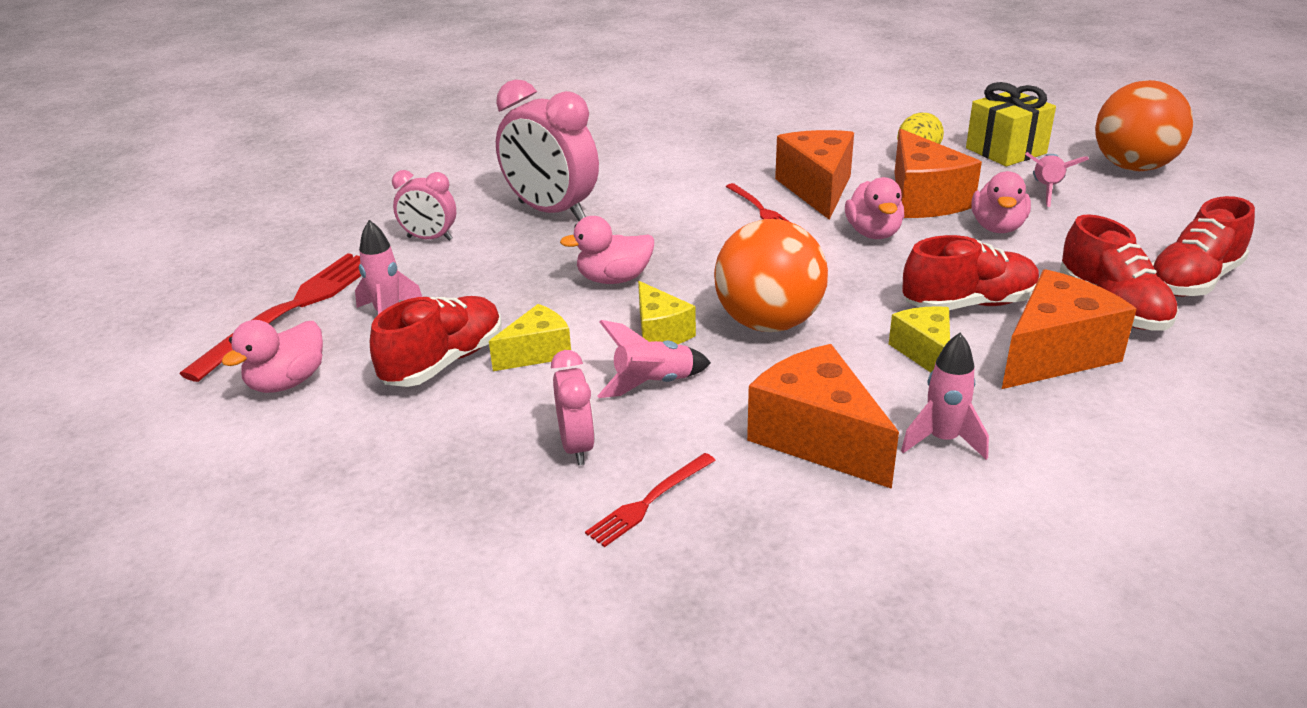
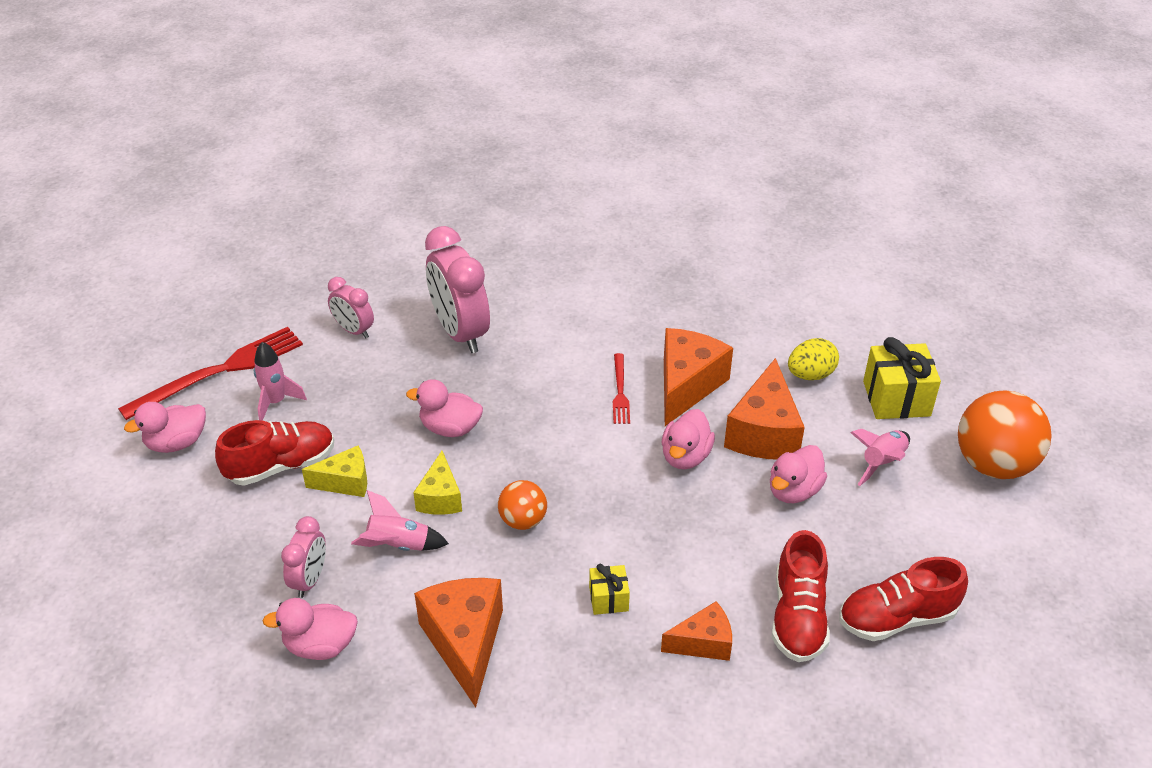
camera: 25 degrees right, 10 degrees up
(650, 500) = (320, 645): red fork -> pink duck
(768, 323) = (523, 520): orange ball -> orange ball, size x0.54
(924, 353) = (608, 599): yellow cheese -> yellow gift
(942, 440) = (546, 684): pink rocket -> none
(968, 304) = (687, 565): red shoe -> none
(1054, 354) = (703, 643): orange cheese -> orange cheese, size x0.59

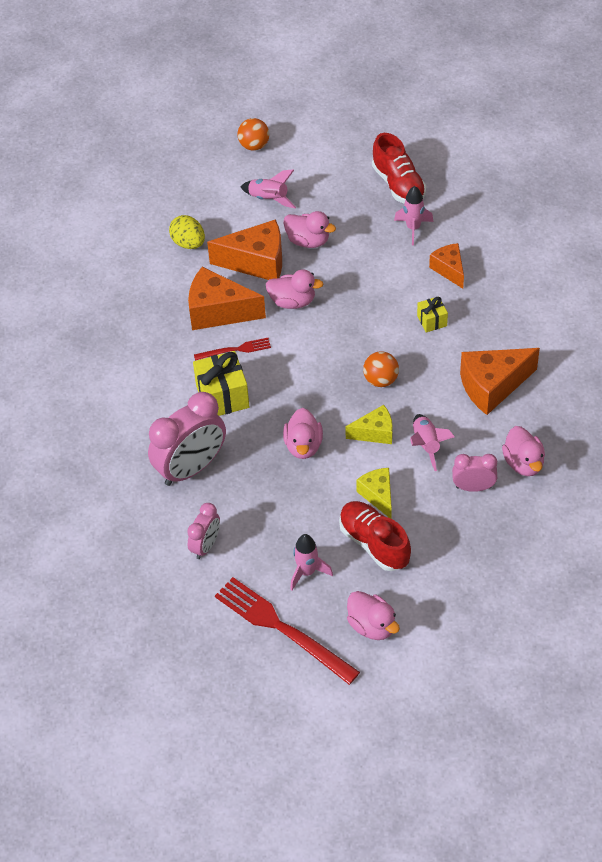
camera: 100 degrees left, 10 degrees up
(798, 616) = (413, 228): red shoe -> pink rocket
(896, 399) = (202, 195): yellow gift -> yellow gift (222, 396)
(993, 464) = (254, 145): orange ball -> orange ball, size x0.54

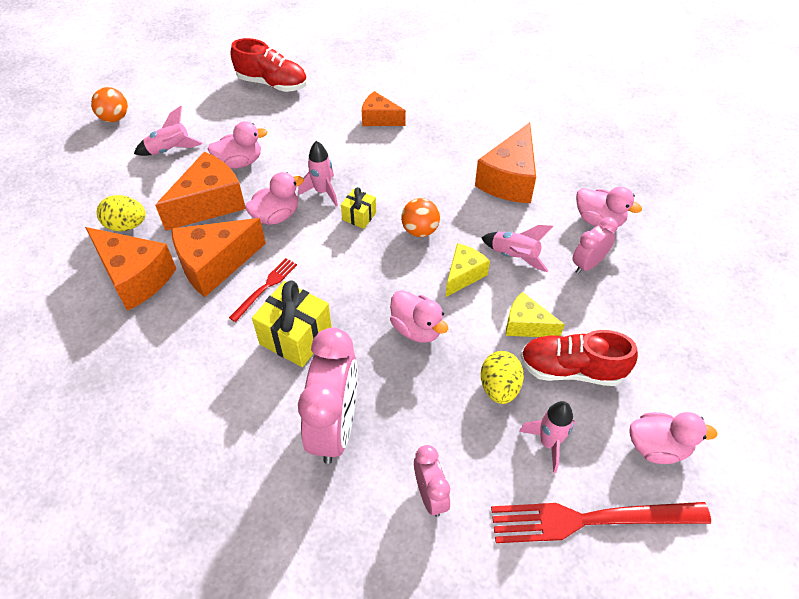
camera: 45 degrees left, 0 degrees up
(162, 287) = (135, 277): none -> orange cheese
(314, 519) = (499, 387): none -> yellow egg
(413, 228) = (318, 106): pink rocket -> pink rocket (322, 192)
(432, 321) = (408, 161): yellow gift -> yellow gift (359, 216)

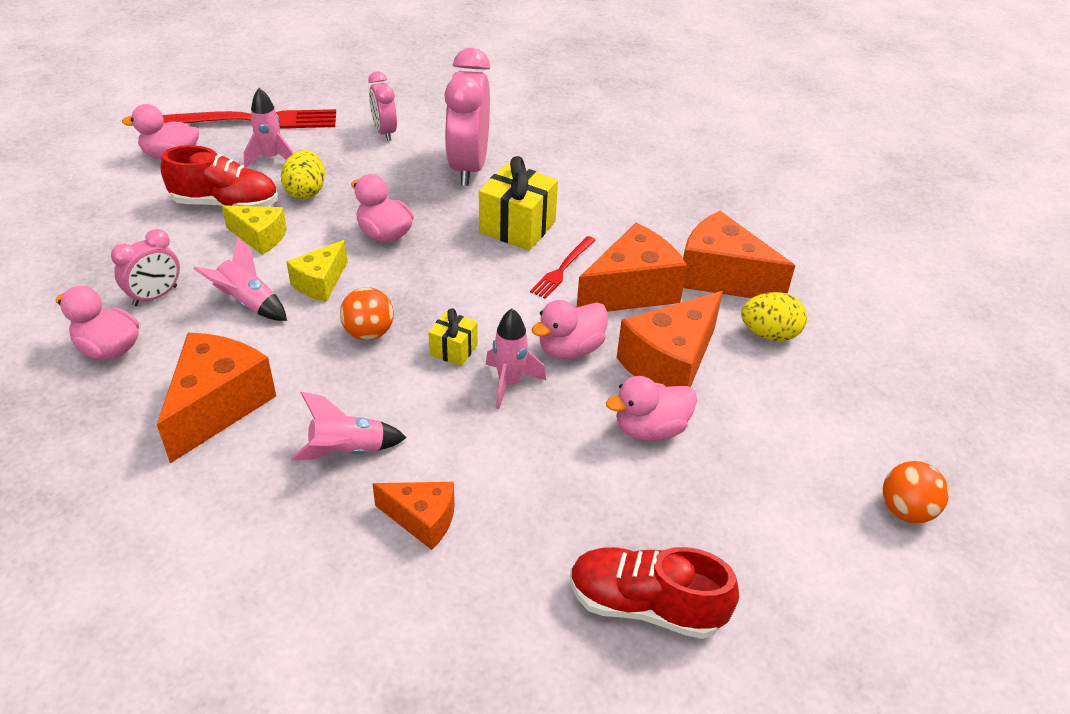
camera: 175 degrees right, 10 degrees down
(170, 150) = (772, 448): pink rocket -> pink rocket (347, 451)

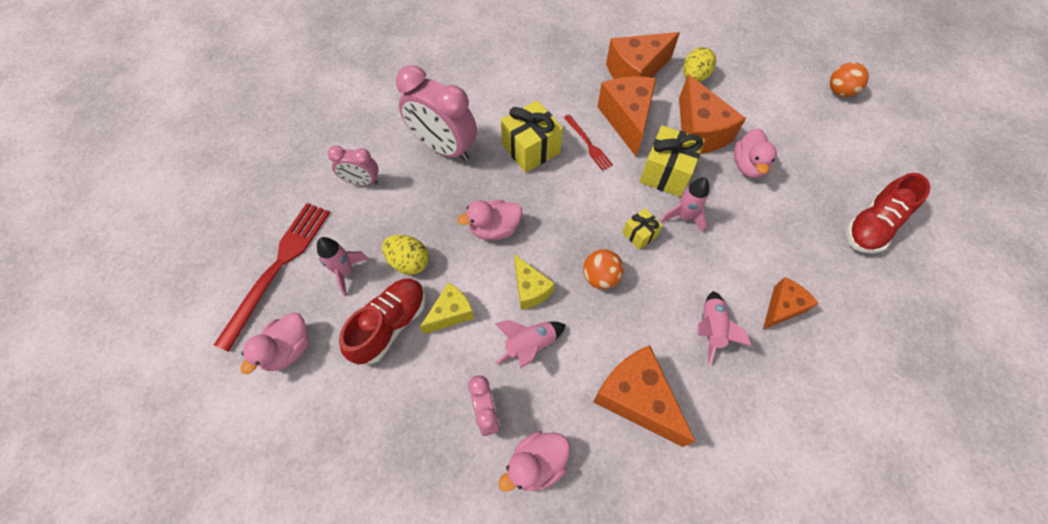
camera: 60 degrees left, 20 degrees up
(570, 349) = (666, 173): pink duck -> yellow gift

